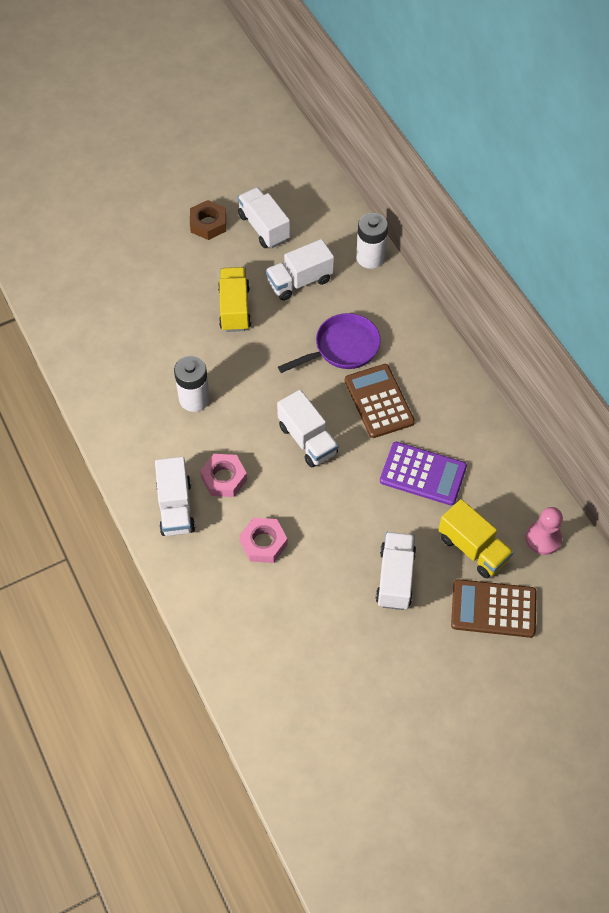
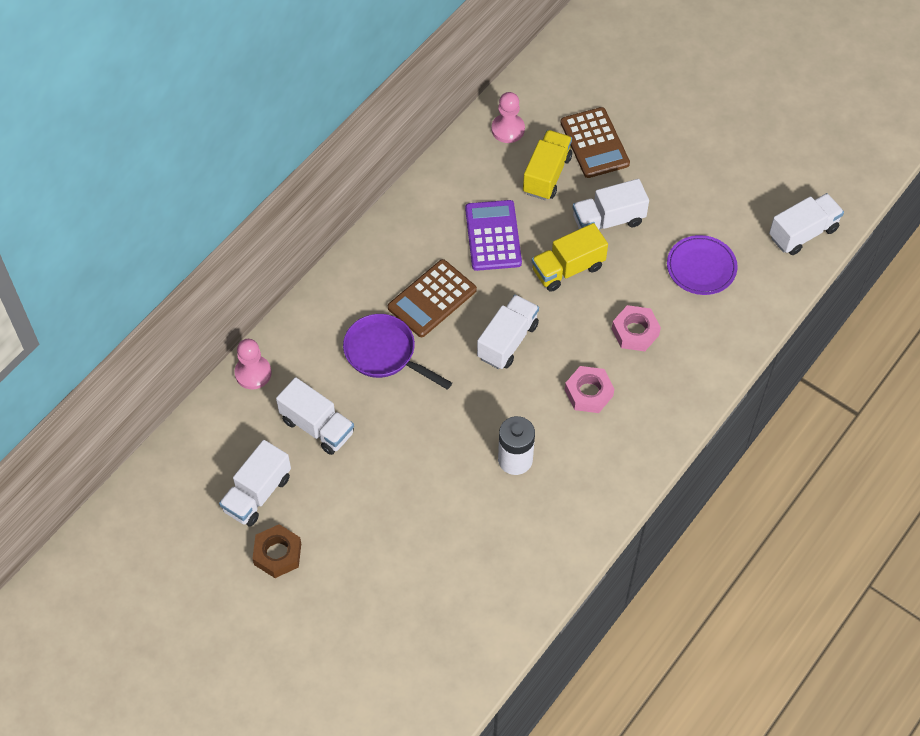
camera: 115 degrees left, 0 degrees up
(176, 507) = (642, 419): white truck -> white truck (803, 233)
(234, 308) = (383, 473): yellow truck -> yellow truck (568, 269)
(302, 634) = (701, 267): none -> purple plate
(370, 257) = (253, 373): white battery -> pink pawn

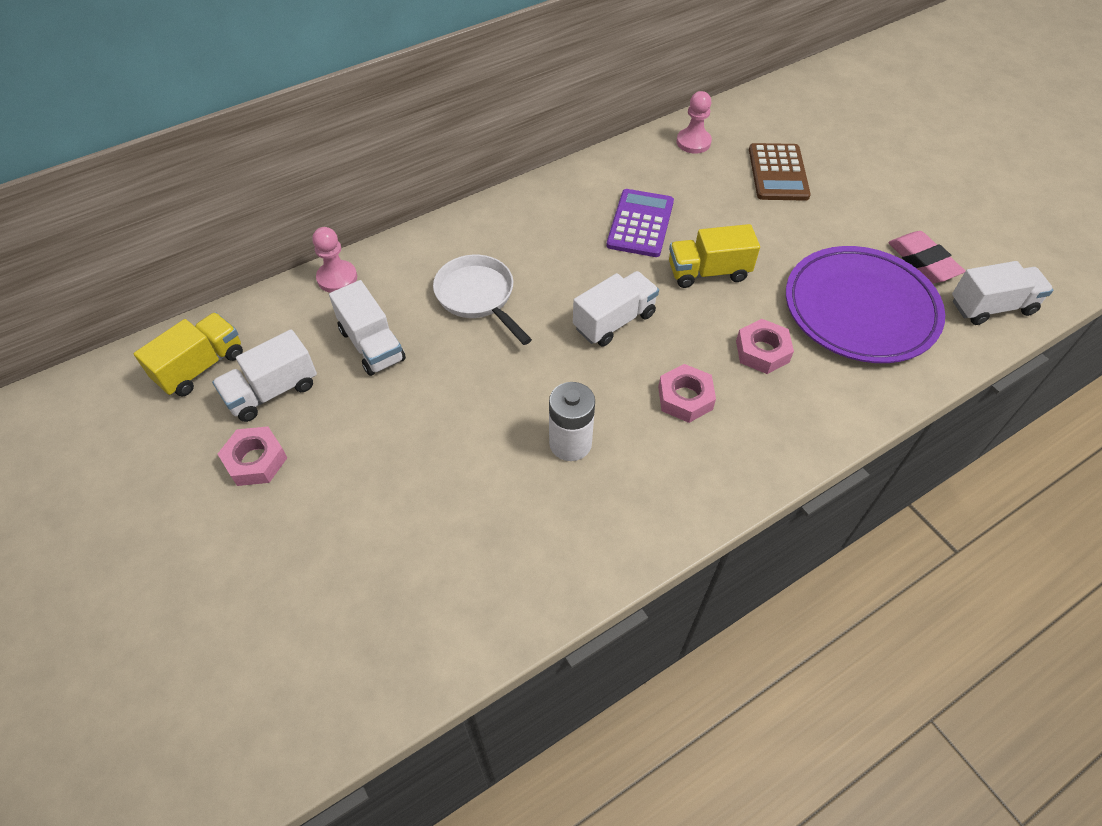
camera: 20 degrees right, 5 degrees down
(277, 554) = (255, 460): brown nut -> pink nut
(384, 353) = (478, 297): purple pan -> white pan
(432, 299) = (552, 261): brown calculator -> none
(547, 175) = (718, 187): yellow truck -> yellow truck (201, 367)
(608, 220) = (769, 240): white truck -> none
(701, 267) = (860, 309): purple plate -> purple plate, size x1.88
(740, 204) = (923, 262): none -> pink eraser

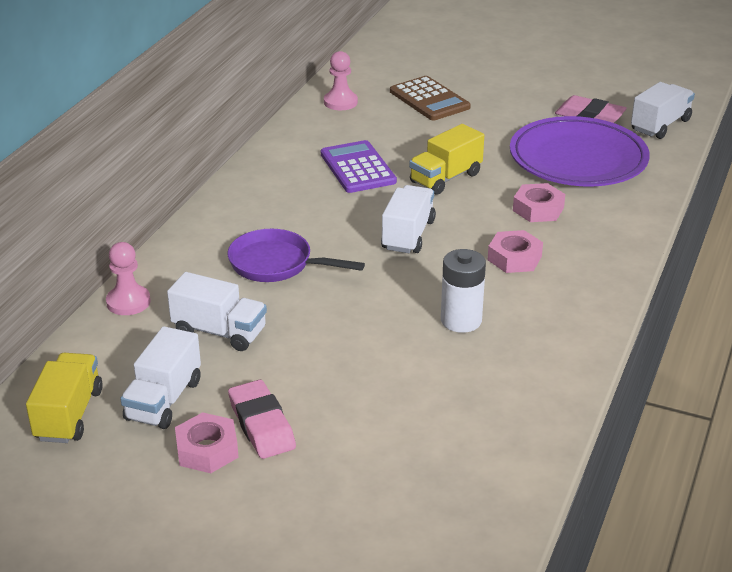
camera: 35 degrees left, 20 degrees down
(314, 460) = (261, 425): none -> pink eraser
(478, 297) = (276, 264): white pan -> purple pan

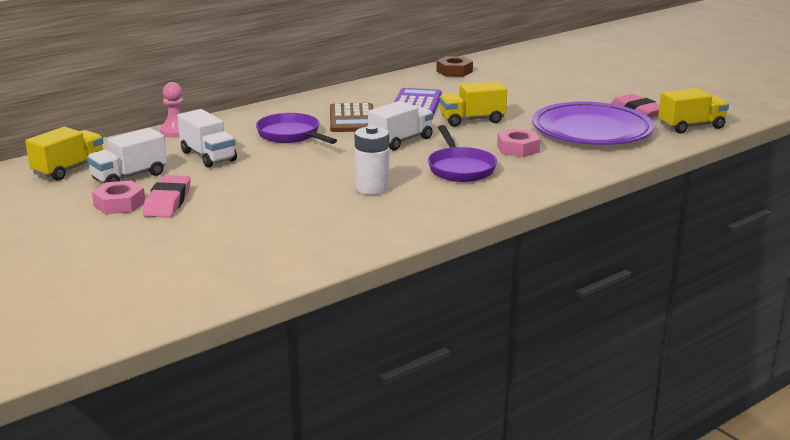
camera: 30 degrees right, 10 degrees down
(340, 102) = (454, 71): pink pawn -> brown nut
(429, 99) = (522, 81): brown calculator -> brown calculator (352, 119)
(514, 258) = (460, 168): pink nut -> purple pan
(660, 125) = (691, 126): white truck -> yellow truck

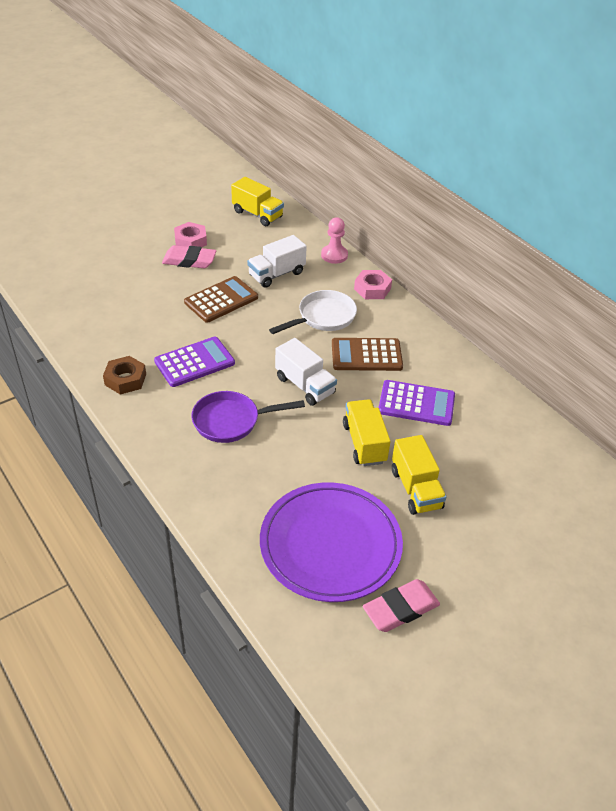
camera: 90 degrees right, 20 degrees up
(129, 177) = (239, 241): white truck -> none
(256, 181) = (221, 300): none -> brown calculator
(291, 135) = (323, 317): purple pan -> white pan
(372, 188) = (194, 362): white battery -> purple calculator
(454, 71) = (539, 444): brown nut -> brown nut (125, 379)
(518, 148) = (278, 470): pink nut -> pink nut (372, 289)
(691, 126) = (343, 658): yellow truck -> yellow truck (416, 489)

